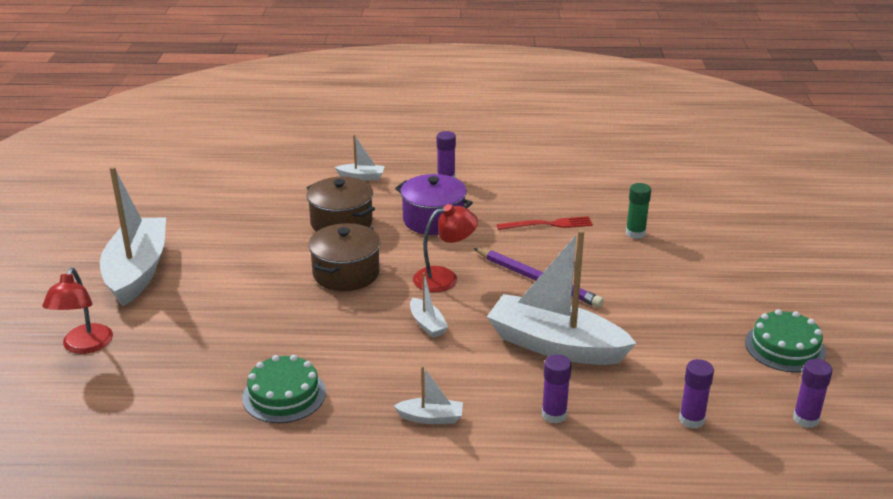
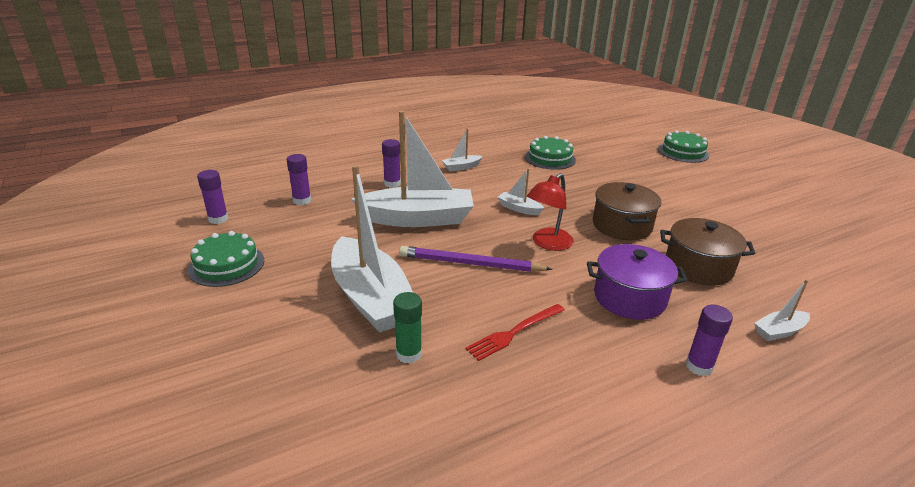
camera: 150 degrees right, 0 degrees up
(84, 346) = (683, 152): red lamp -> green cake
(137, 271) = (747, 189): white boat -> white boat (371, 298)

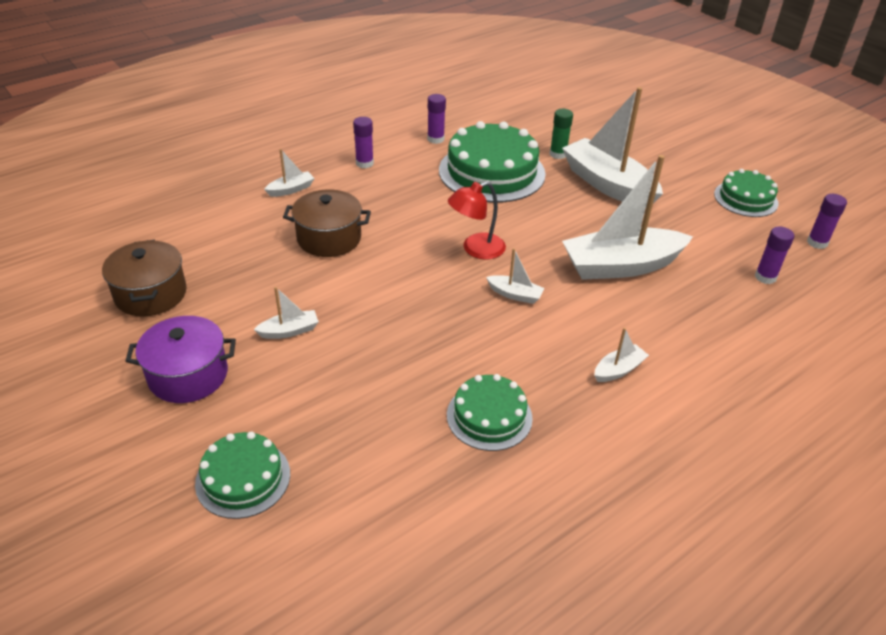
camera: 170 degrees right, 10 degrees up
(392, 183) = (689, 320): purple glue stick -> purple glue stick (435, 139)
(471, 264) = (543, 220): purple pencil -> none
(514, 332) = (491, 172): red fork -> green cake
(547, 243) = (476, 249): red lamp -> red lamp turned 150 degrees counterclockwise
(622, 226) = (394, 282): brown pot -> brown pot (151, 294)
(629, 298) = (402, 203): purple pot -> purple pot (188, 375)
(695, 204) = (289, 331): none -> white boat

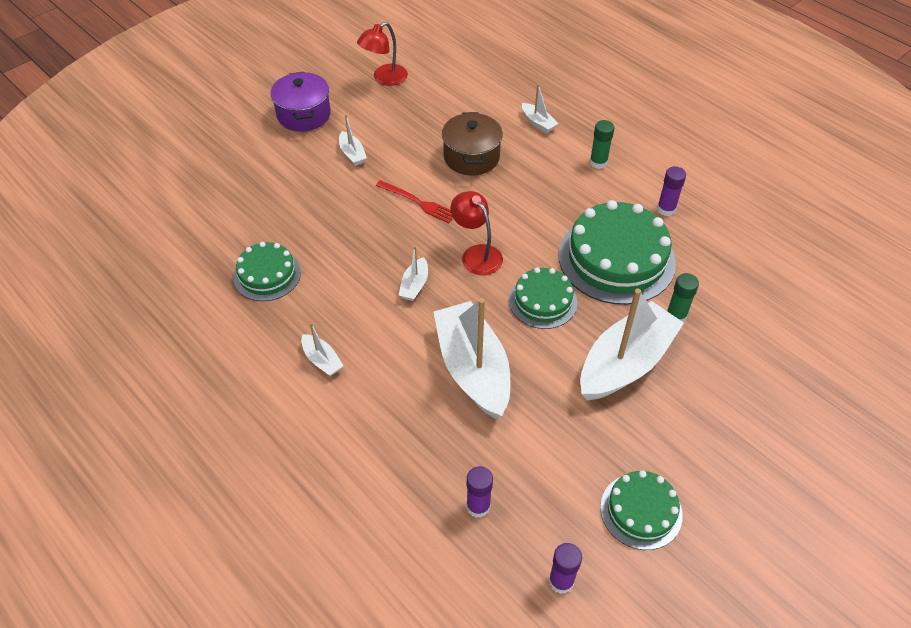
camera: 85 degrees right, 10 degrees up
(151, 294) = (384, 78): brown pot -> red lamp
(243, 478) = (215, 157): green cake -> green cake (542, 301)
(364, 163) = (598, 162): purple glue stick -> green glue stick
(391, 283) = (418, 202): none -> red fork

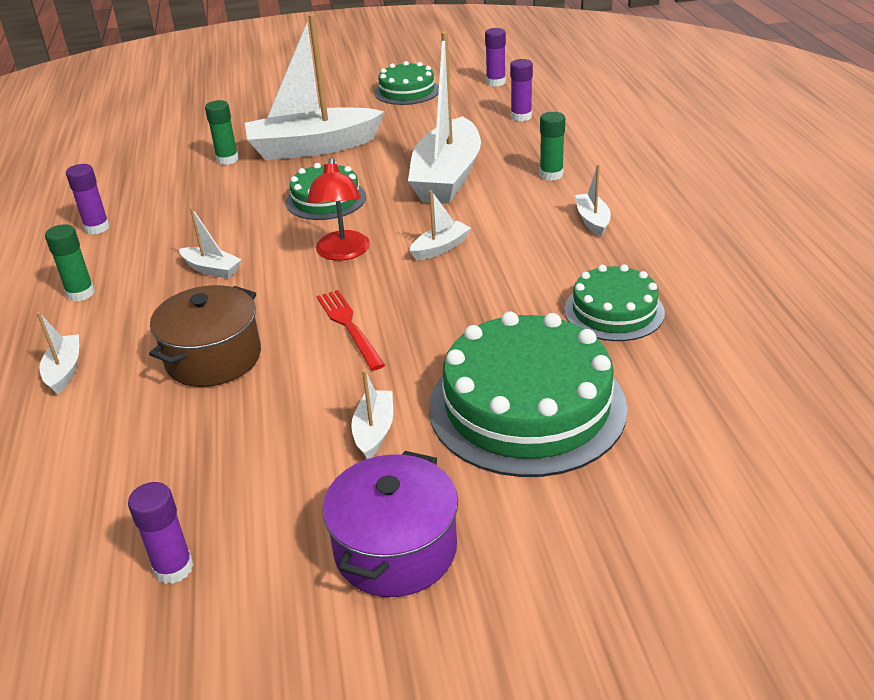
camera: 145 degrees left, 15 degrees down
(384, 78) = (173, 568): red lamp -> purple glue stick
(387, 410) = (551, 175): none -> green glue stick
(545, 208) = (212, 269): none -> white boat
(616, 259) = (211, 207): green cake -> green cake (527, 406)

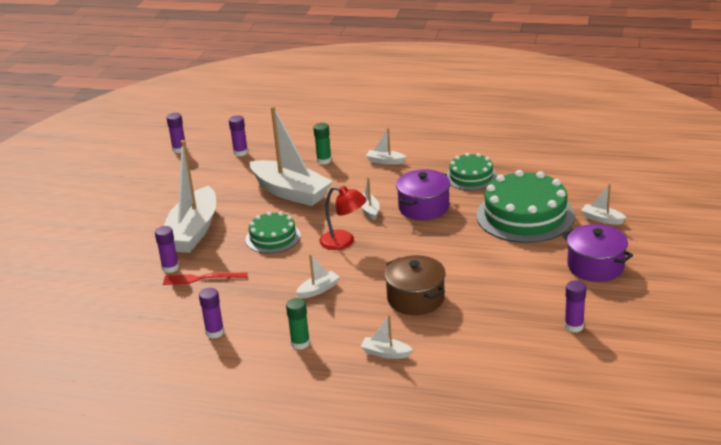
camera: 65 degrees left, 5 degrees down
(227, 159) = (170, 268): green glue stick -> purple glue stick
(349, 327) = (422, 251): red fork -> red fork (202, 278)
(374, 431) = (514, 258): white boat -> white boat (602, 219)
(407, 91) = (149, 182): green cake -> none
(481, 292) = (423, 207): none -> purple pot

